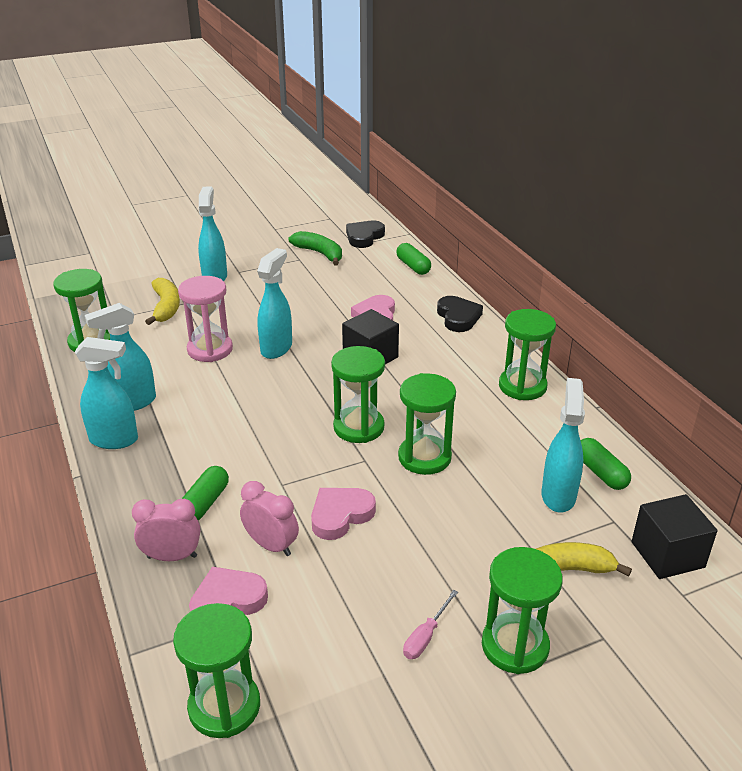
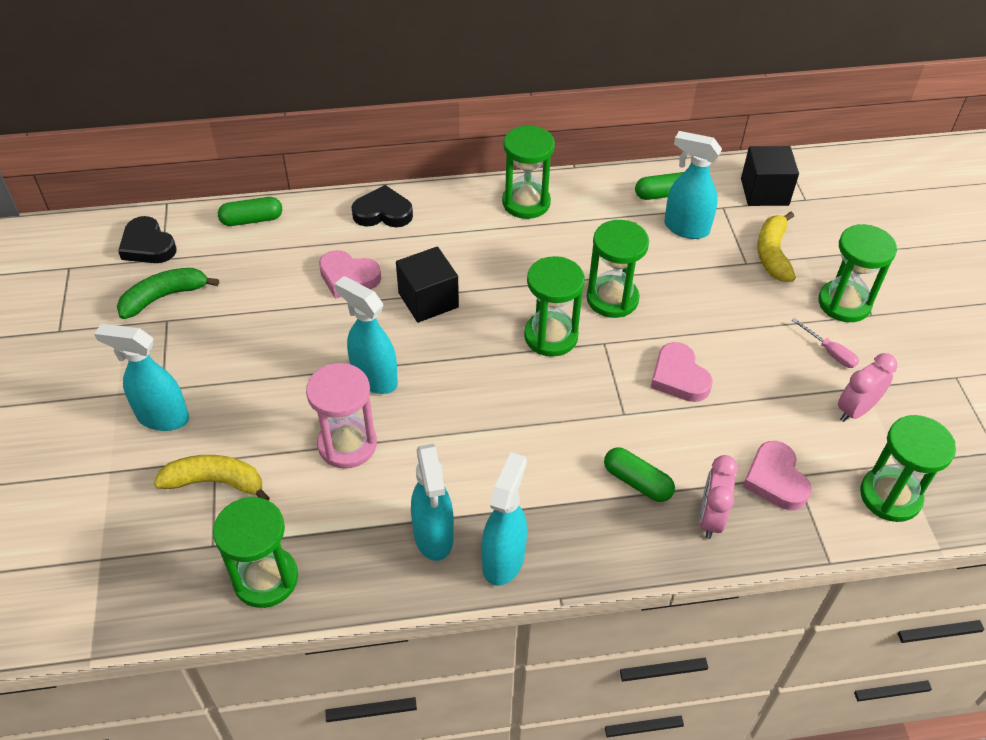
camera: 75 degrees left, 15 degrees up
(271, 545) = (709, 436): pink clock -> pink clock (855, 410)

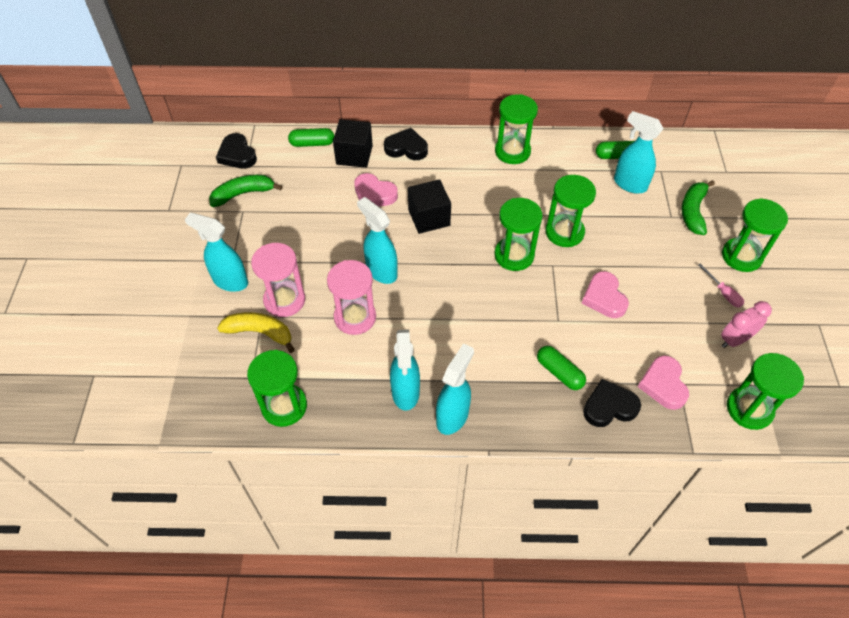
camera: 10 degrees right, 5 degrees up
(244, 433) = (284, 300): none -> pink hourglass
(710, 518) = (609, 407): pink clock -> black heart
(764, 192) = (695, 162): black cube -> black cube (354, 155)
(772, 254) = (693, 212): yellow banana -> green banana

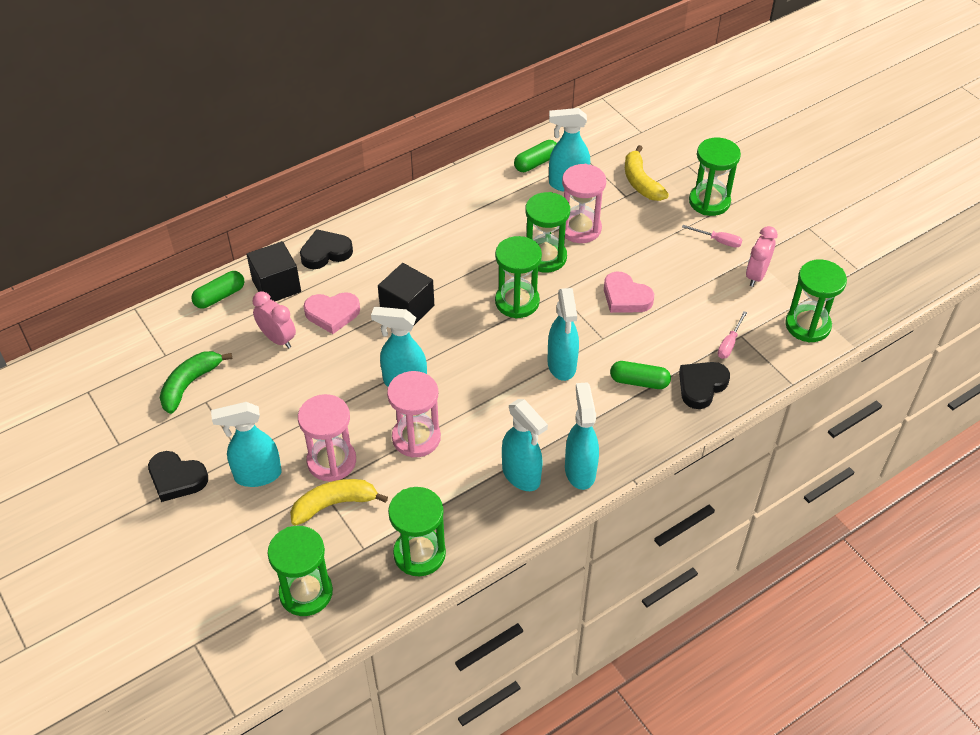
camera: 35 degrees left, 5 degrees down
(237, 155) = (144, 349): black heart -> black heart (176, 479)
(324, 192) = (278, 339): none -> pink clock
(507, 324) = (562, 365): none -> turquoise spray bottle
(512, 151) = (435, 205): green hourglass -> green hourglass (306, 592)
(611, 224) = (580, 228): none -> pink hourglass
(663, 384) = (729, 343): pink heart -> pink screwdriver
(693, 212) = (641, 182): green banana -> yellow banana

